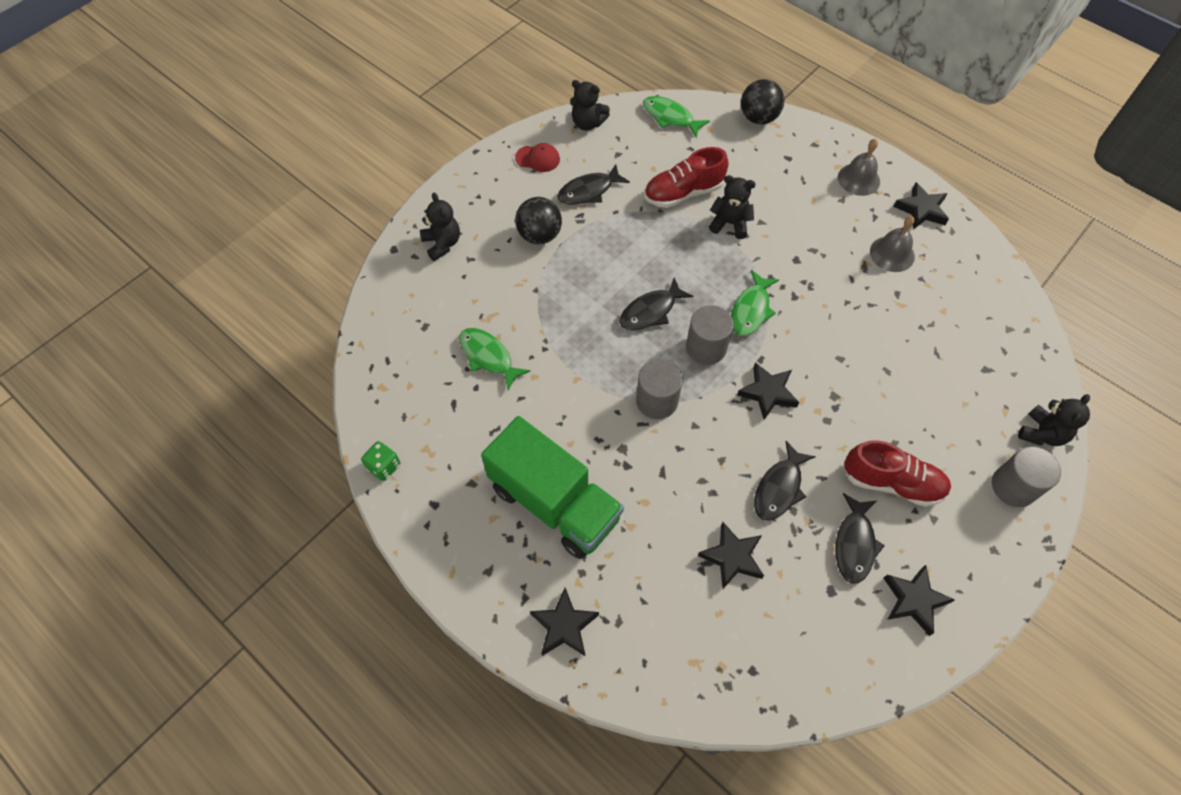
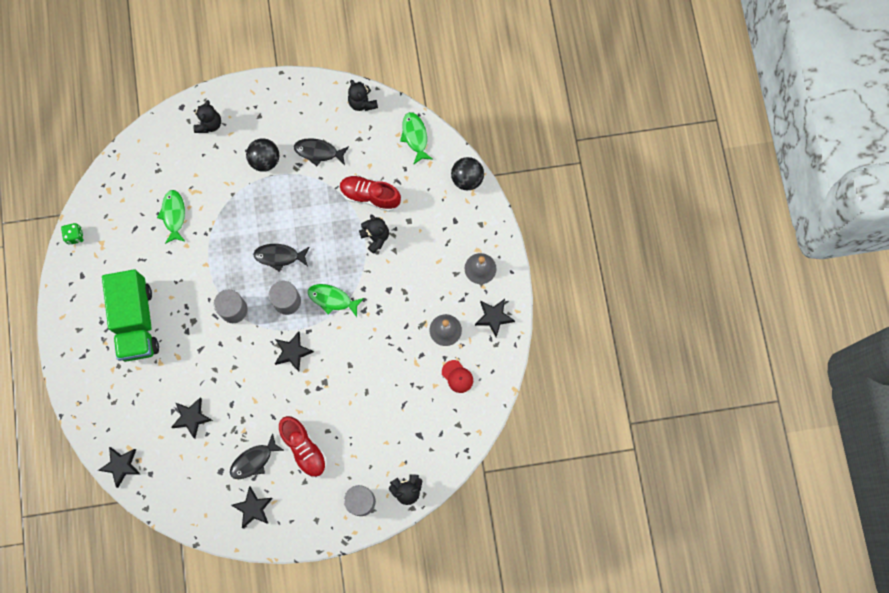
camera: 40 degrees right, 15 degrees up
(538, 158) = (311, 106): red cap -> red cap (457, 376)
(564, 625) = (89, 383): black star -> black star (121, 465)
(751, 310) = (332, 299): green fish -> green fish turned 45 degrees clockwise
(779, 488) = (247, 404): black fish -> none

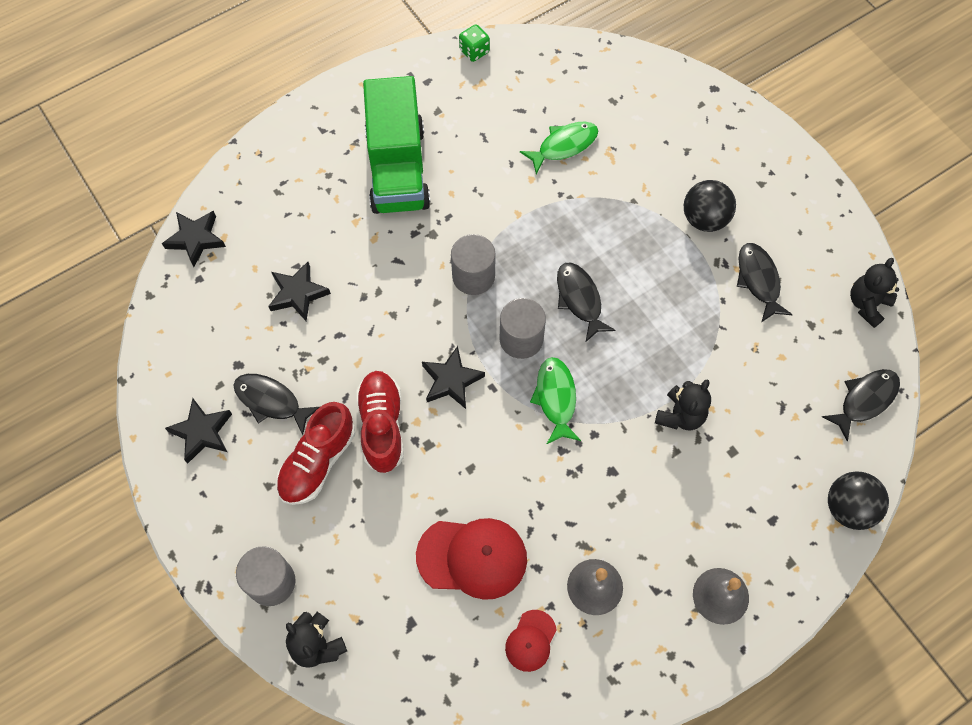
camera: 65 degrees right, 10 degrees down
(136, 321) = (398, 168): green truck -> green truck turned 60 degrees counterclockwise
(209, 124) = (712, 130): black teddy bear -> none
(370, 196) = (737, 379): red shoe -> red shoe (382, 426)
(399, 386) = (472, 557): none -> red cap
(415, 136) = (865, 400): green fish -> black fish
(494, 317) = (654, 655): black star -> none

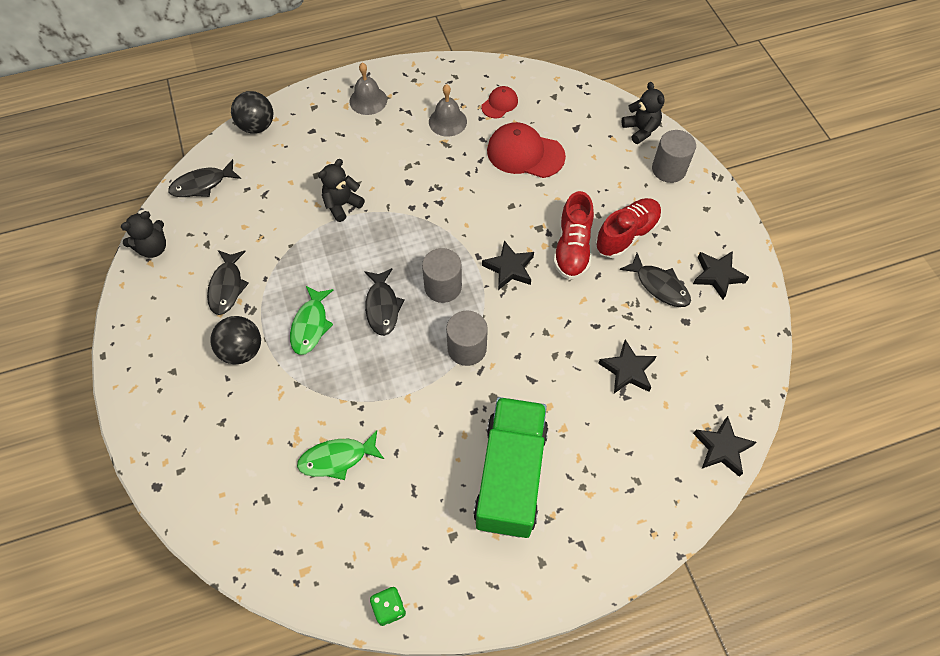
camera: 165 degrees left, 5 degrees down
(556, 398) = (431, 237): green fish -> green fish (310, 325)

